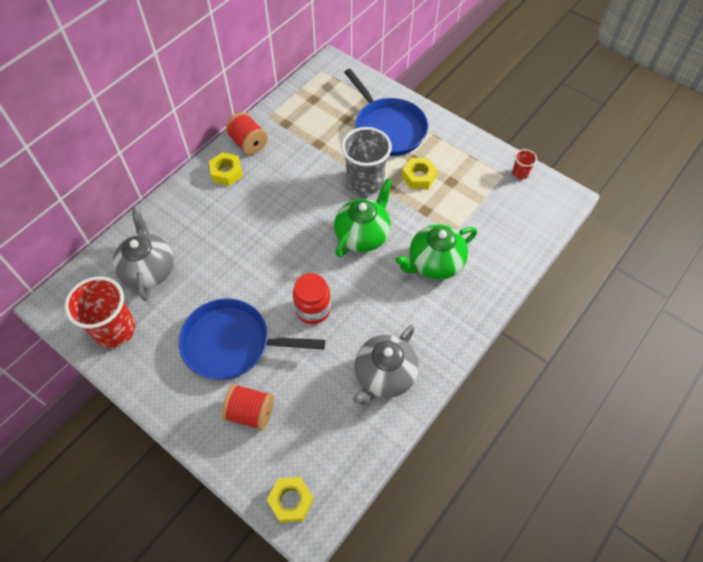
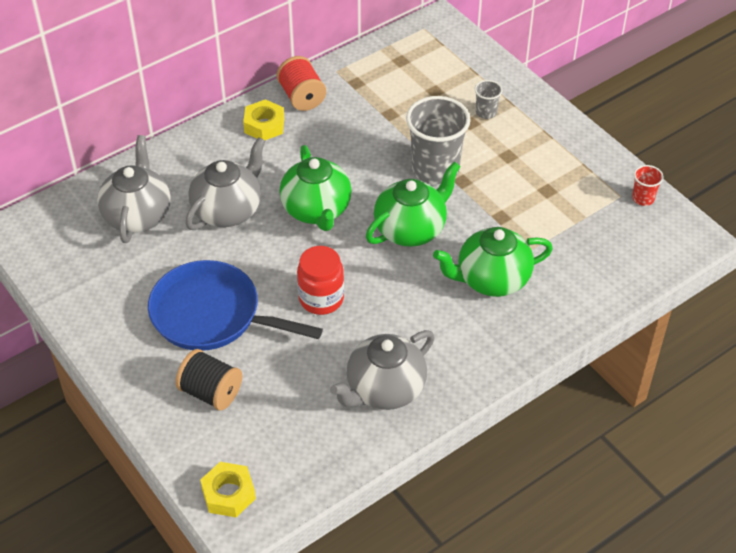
camera: 15 degrees right, 10 degrees down
(115, 330) = (80, 271): red cup -> none
(219, 250) = (228, 210): none -> grey teapot
(250, 412) = (211, 392): red spool -> black spool
(287, 235) = (316, 210): none -> green teapot
(388, 128) = (486, 112): blue pan -> grey cup
(419, 177) = (506, 177): yellow nut -> none

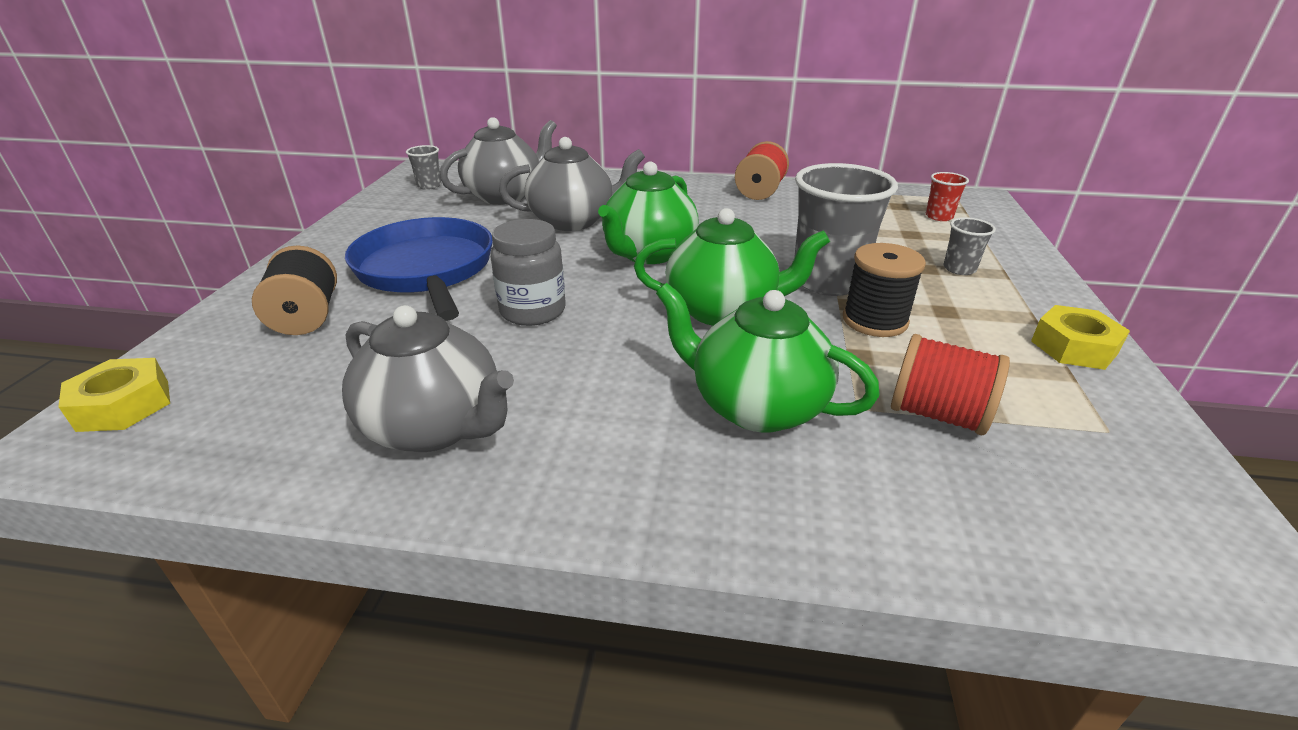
camera: 45 degrees right, 15 degrees down
(60, 242) = (429, 186): none -> grey cup
(264, 125) = (697, 193): yellow nut -> yellow nut (1074, 347)
(321, 299) = (533, 311): red jar -> grey jar
(384, 389) = (436, 427): grey teapot -> grey teapot turned 150 degrees counterclockwise
(485, 186) = (874, 320): none -> black spool
(559, 232) = (937, 414): none -> red spool
(643, 198) = (1158, 455): red cup -> red cup (939, 216)

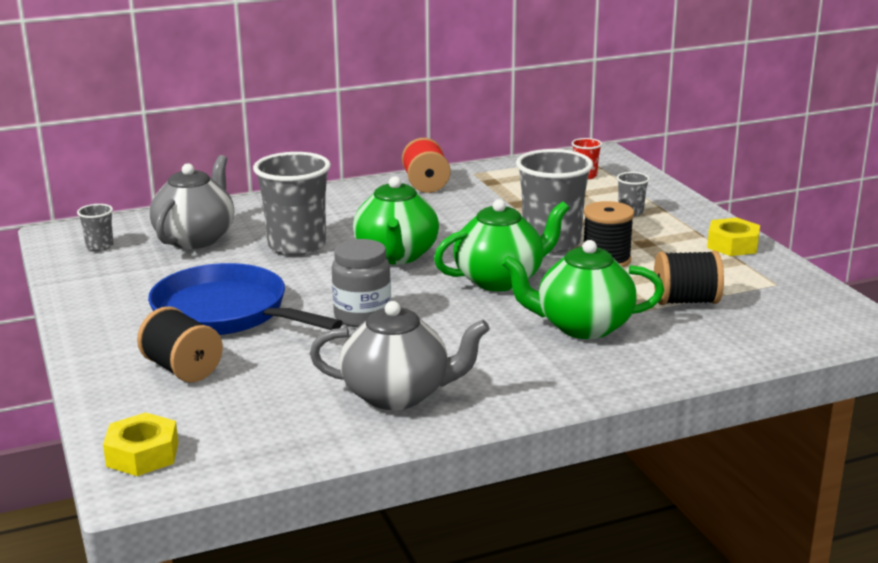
camera: 30 degrees left, 10 degrees down
(574, 221) = (296, 245): grey teapot -> grey cup
(937, 414) = (686, 301): red spool -> black spool

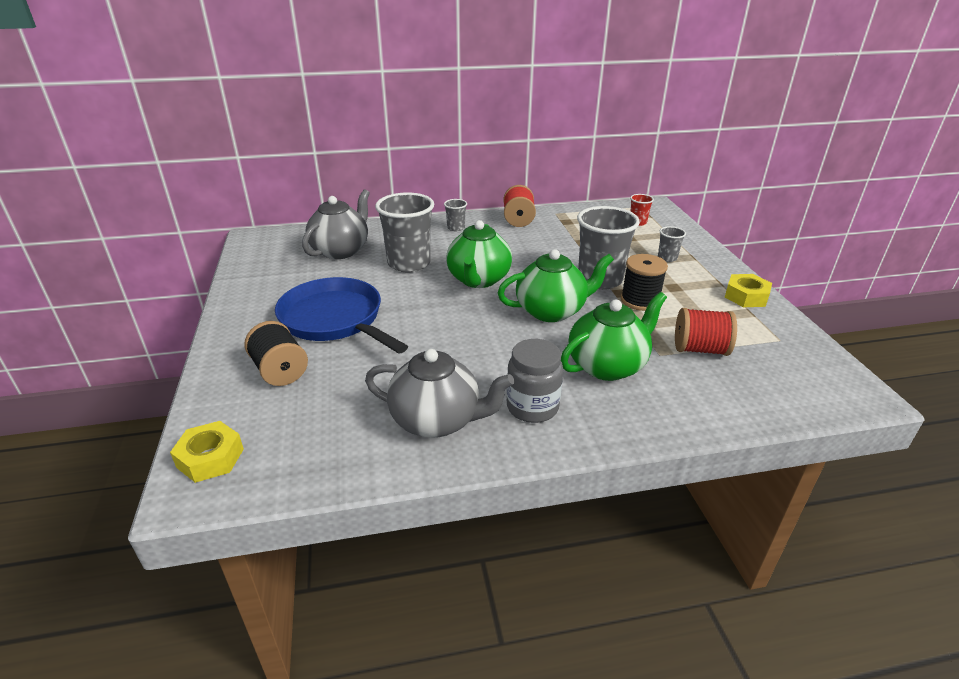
camera: 10 degrees right, 10 degrees up
(100, 246) = (273, 251): grey cup -> grey cup (456, 228)
(362, 316) = (435, 335): grey jar -> grey jar (532, 407)
(582, 326) = (608, 366): green teapot -> green teapot turned 135 degrees clockwise
(686, 301) = (700, 349): black spool -> red spool

